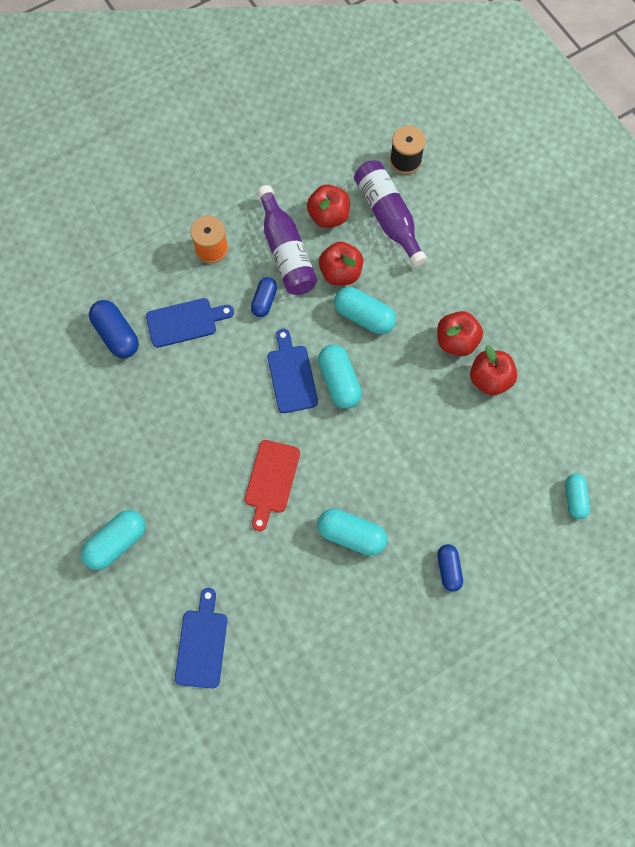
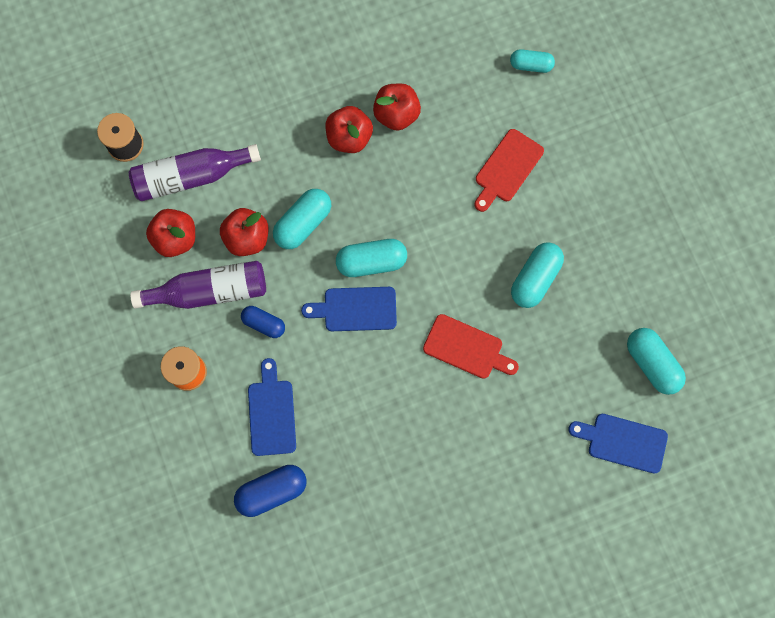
camera: 80 degrees left, 5 degrees up
(117, 542) = (508, 516): turquoise capsule -> turquoise capsule (652, 363)
(448, 569) = (582, 194): blue capsule -> none
(458, 491) = (507, 168): none -> red cutting board

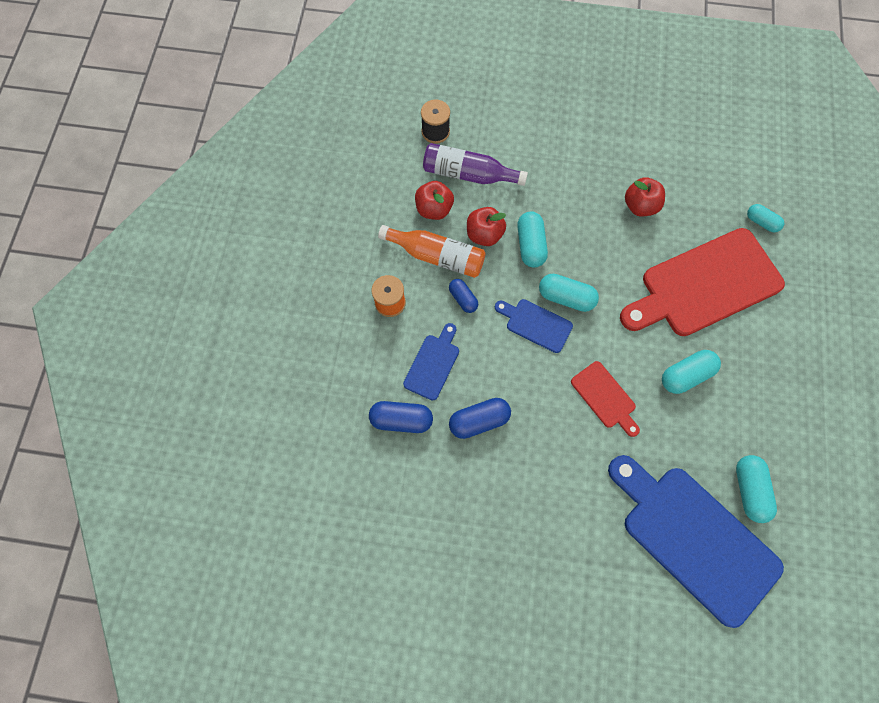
camera: 30 degrees right, 5 degrees down
(209, 291) = (437, 256): purple bottle -> orange bottle
(303, 223) = (530, 245): turquoise capsule -> turquoise capsule turned 75 degrees counterclockwise
(349, 137) = (596, 204): red apple -> none
(352, 446) = (479, 420): none -> blue capsule
(507, 168) = (704, 285): red cutting board -> red cutting board, size x2.15
(623, 442) = (694, 537): blue cutting board -> blue cutting board, size x2.15

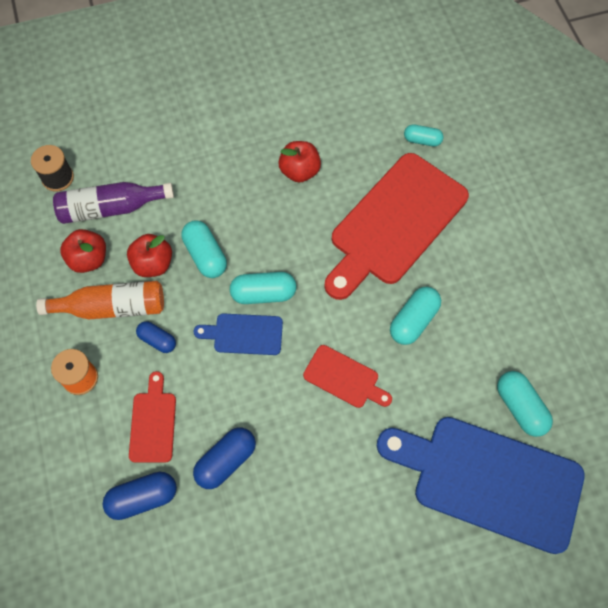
camera: 25 degrees left, 5 degrees down
(433, 364) = (153, 423): blue cutting board -> red cutting board

